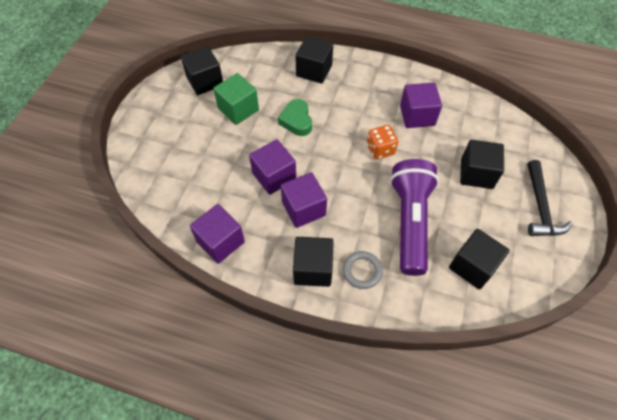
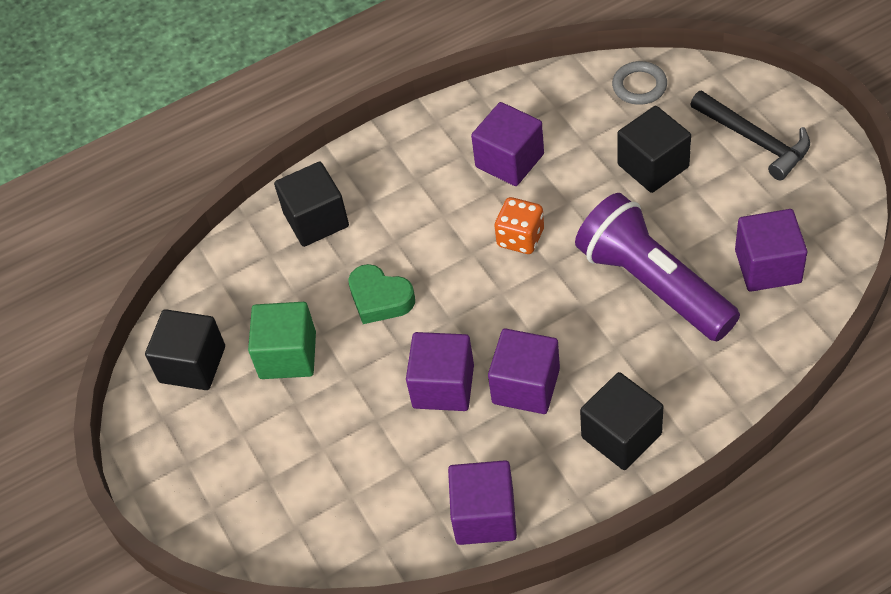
camera: 40 degrees left, 5 degrees down
(362, 271) = (672, 384): grey ring -> grey ring (639, 86)
(472, 266) = (768, 266): black cube -> purple cube

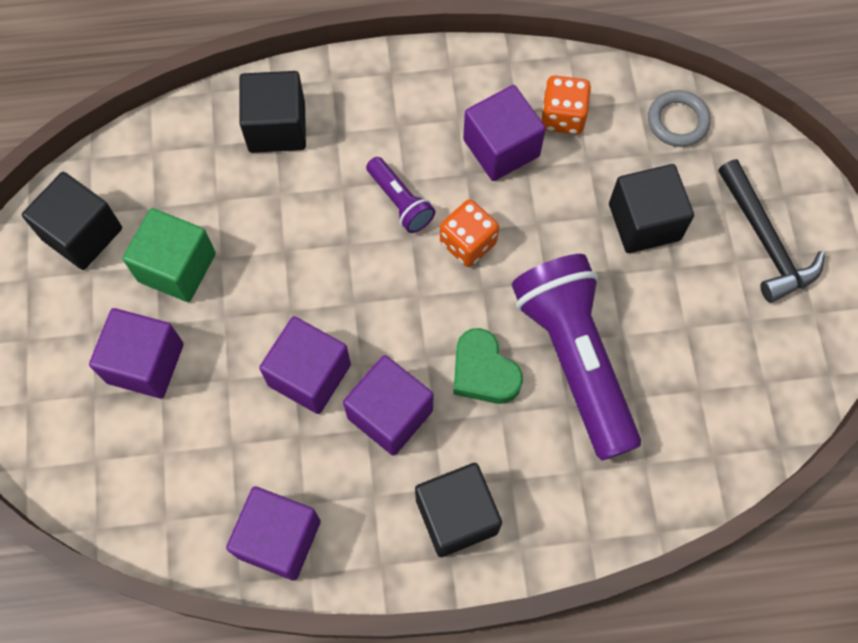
camera: 15 degrees right, 15 degrees up
(380, 299) = (296, 246): green heart -> green heart (483, 372)
(448, 231) = (400, 201): none -> purple flashlight
(546, 119) = (562, 117): none -> orange dice
(768, 266) = (702, 395): purple cube -> purple cube (145, 363)

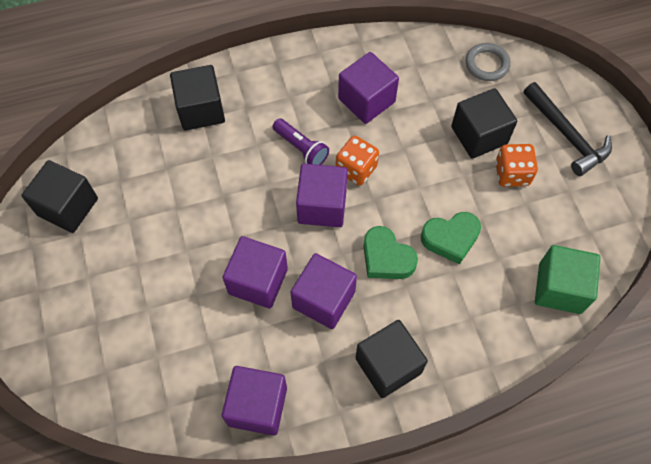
camera: 10 degrees left, 5 degrees down
(145, 363) = (132, 293): purple cube -> purple cube (322, 206)
(177, 267) = (144, 220): green cube -> green cube (559, 288)
(562, 117) = (405, 73): orange dice -> orange dice (512, 174)
(574, 360) = (450, 239): purple flashlight -> green heart

